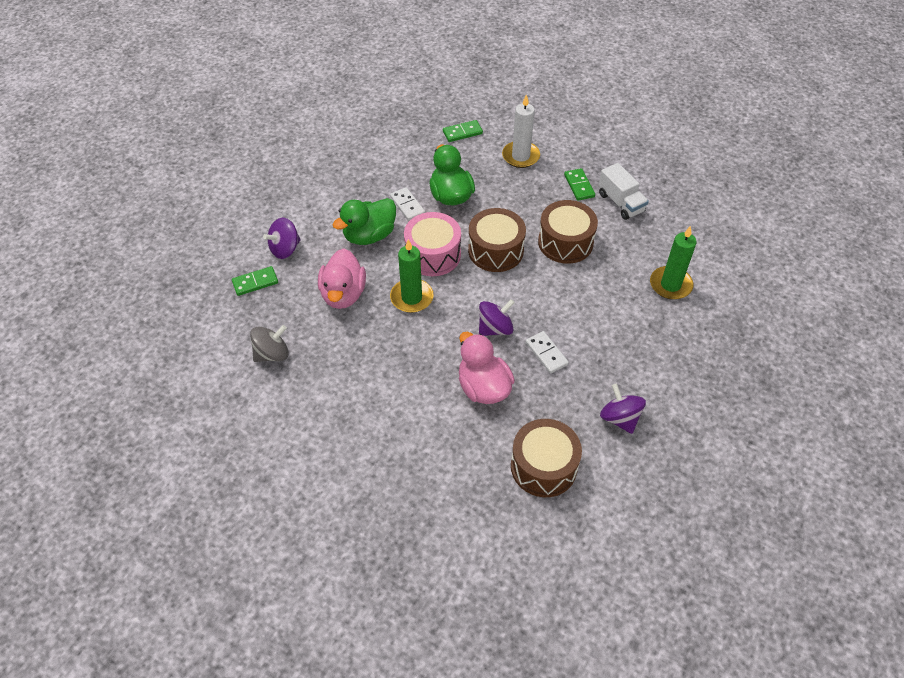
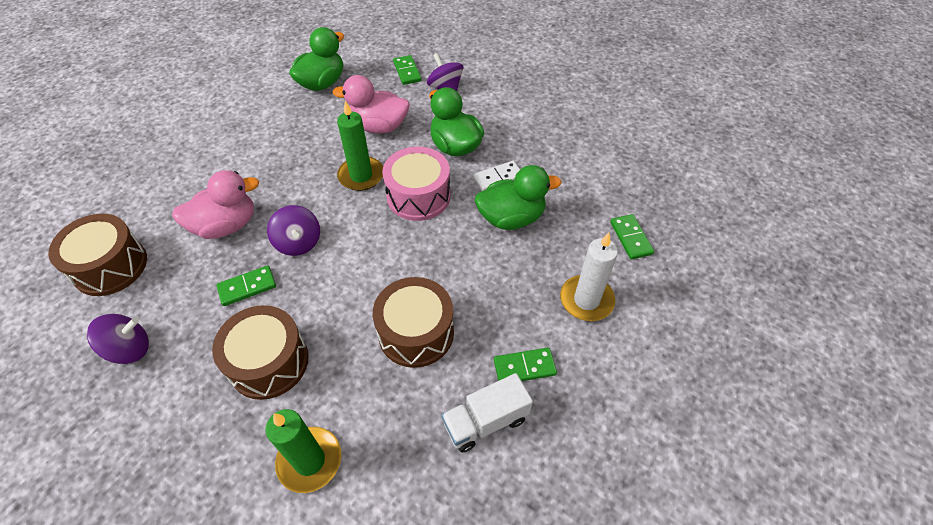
camera: 95 degrees right, 0 degrees up
(272, 354) = (322, 83): grey spinning top -> green duck
(495, 250) = (414, 254): brown drum -> brown drum (269, 362)
(546, 353) = (247, 287): white domino -> green domino

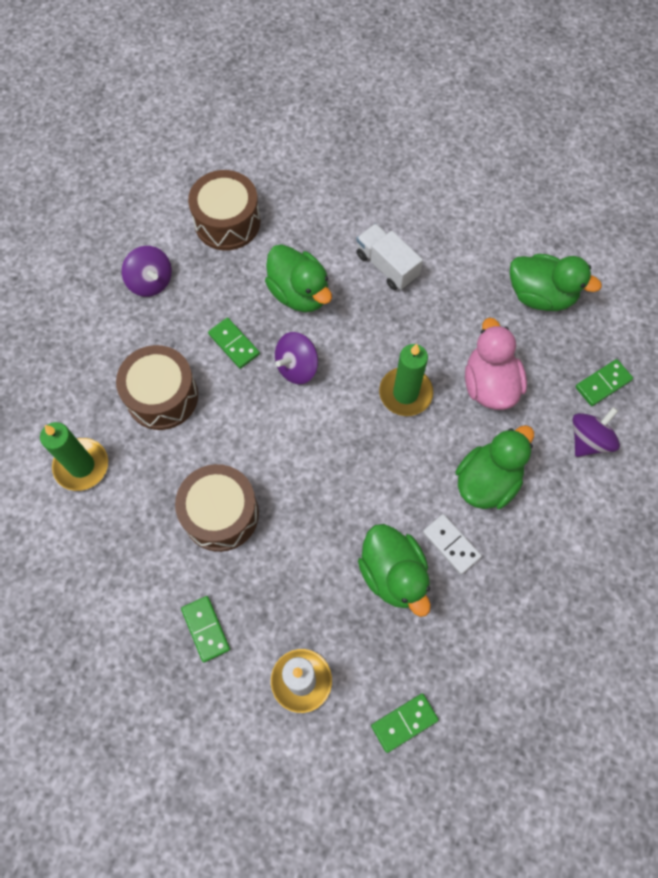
camera: 75 degrees right, 15 degrees up
(226, 225) = (299, 293): pink duck -> green duck
(418, 196) = (395, 463): pink drum -> none
(485, 421) = (143, 604): white truck -> white truck (387, 266)

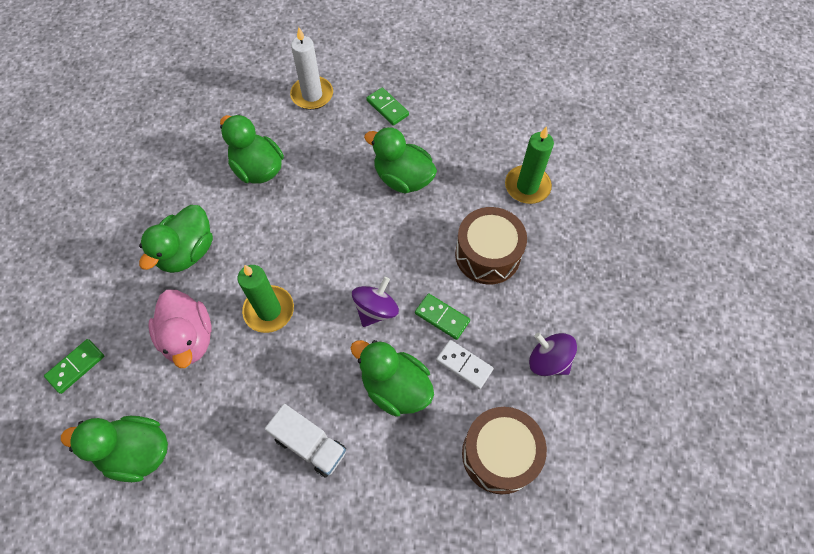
camera: 165 degrees right, 5 degrees down
(220, 514) = (403, 178): brown drum -> green duck
(404, 722) = (237, 88): green domino -> none
(451, 544) = (214, 198): white domino -> white domino (464, 365)
(589, 440) = (94, 308): purple spinning top -> none

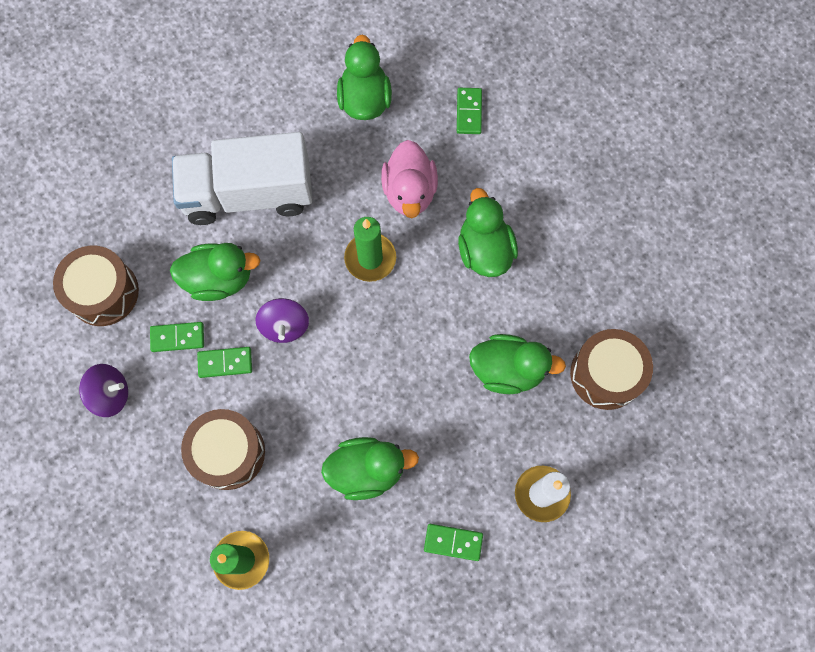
camera: 140 degrees right, 10 degrees up
(137, 452) = (365, 100): green duck -> green duck turned 60 degrees counterclockwise
(189, 338) = (409, 192): pink duck -> pink duck turned 120 degrees counterclockwise
(204, 124) = (606, 374): none -> brown drum
(310, 445) = (249, 194): white truck -> white truck, size x1.93
(464, 365) = (177, 337): white domino -> green domino

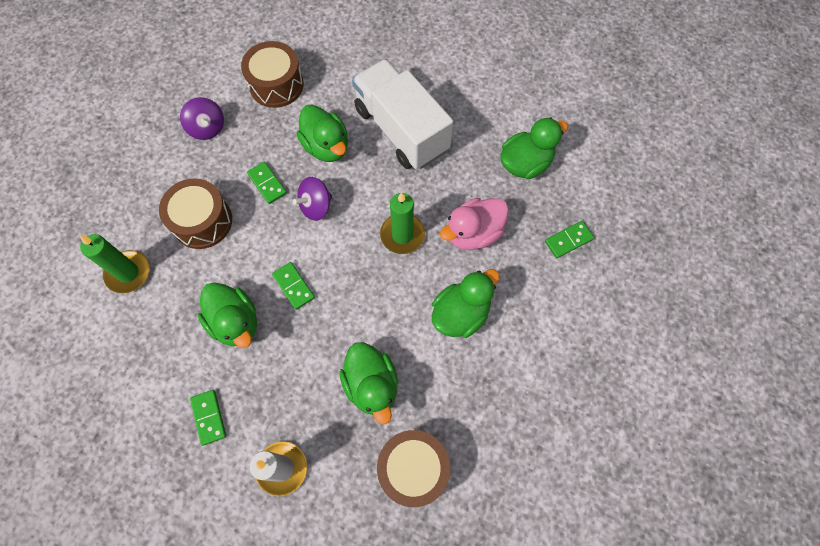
camera: 60 degrees right, 5 degrees down
(177, 337) = (269, 145): green domino -> green domino (293, 286)

